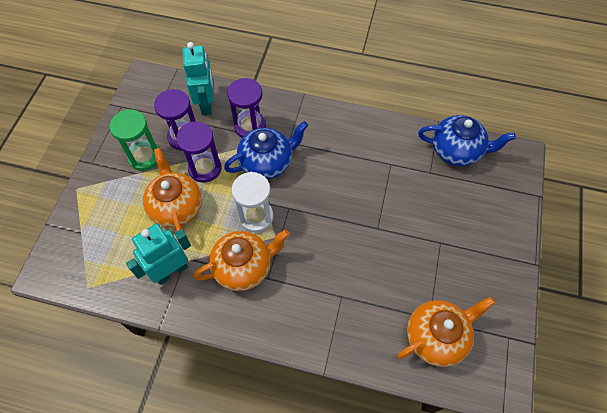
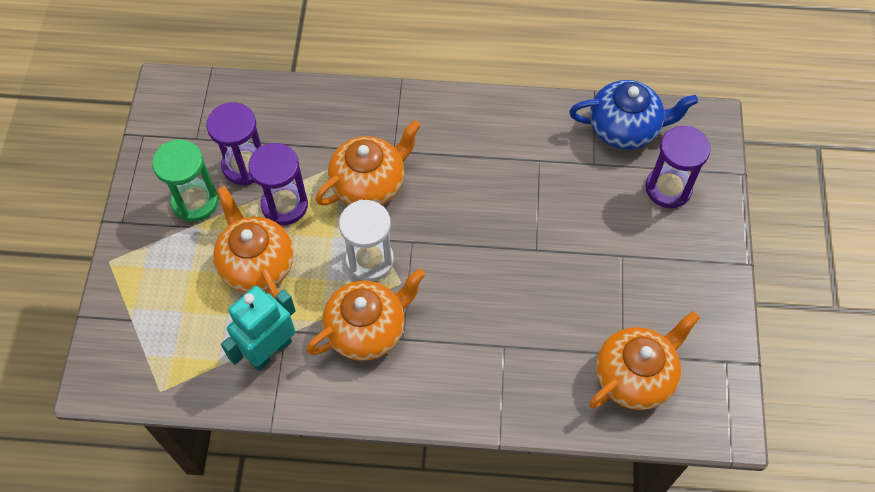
camera: 10 degrees left, 0 degrees up
(206, 104) = (266, 113): turquoise robot -> none
(250, 126) = (335, 137): purple hourglass -> purple hourglass (668, 188)
(267, 163) = (369, 184): blue teapot -> orange teapot

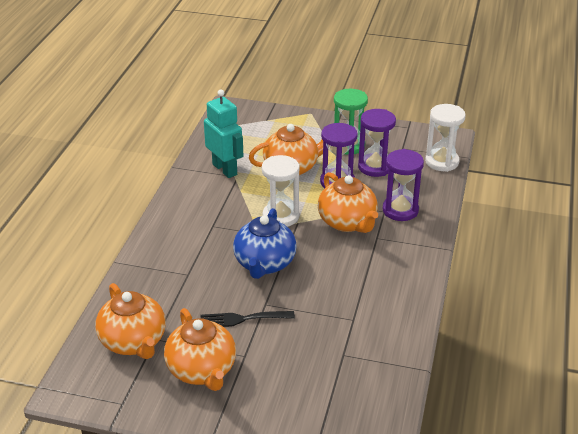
camera: 100 degrees right, 25 degrees down
(225, 93) = (442, 162): none -> white hourglass
(367, 329) = (225, 210): orange teapot -> orange teapot (202, 370)
(567, 269) = (242, 319): none -> black fork
(625, 129) = (379, 384): blue teapot -> blue teapot (264, 264)
(668, 188) = (305, 402): purple hourglass -> purple hourglass (400, 210)

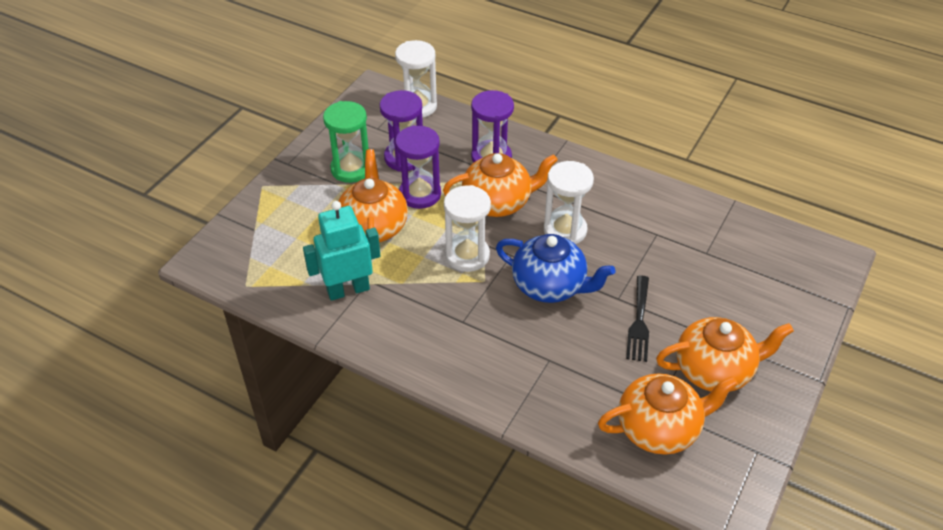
camera: 75 degrees left, 10 degrees up
(332, 263) = (565, 230): none -> white hourglass

